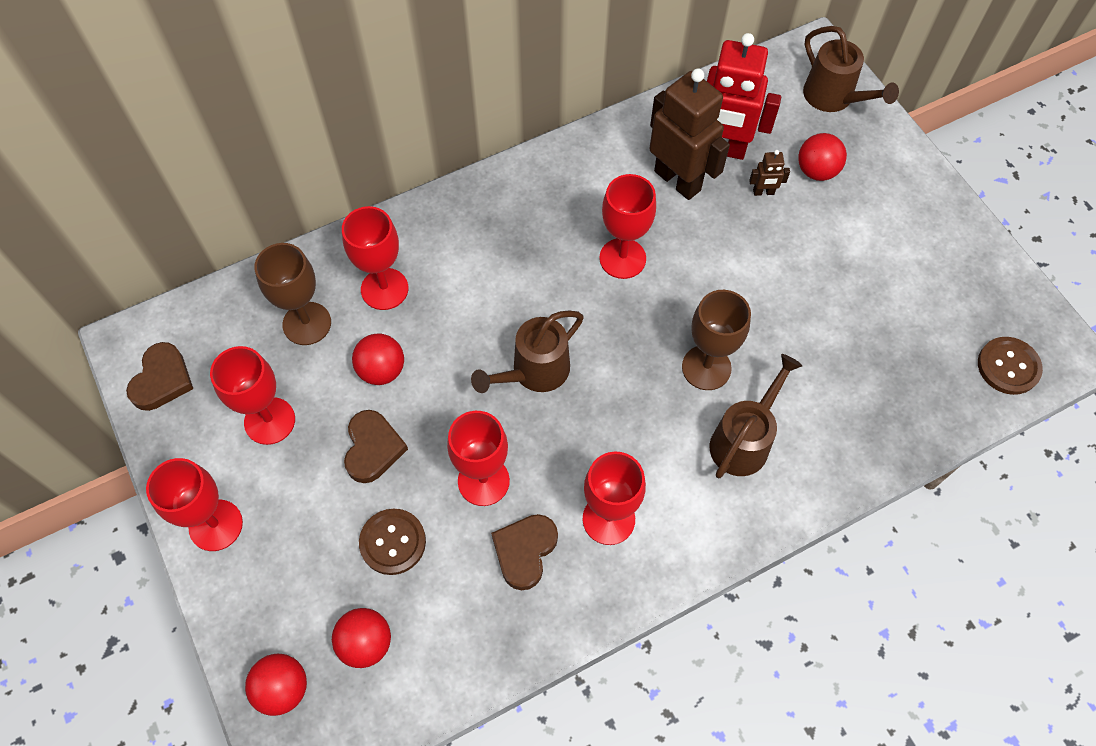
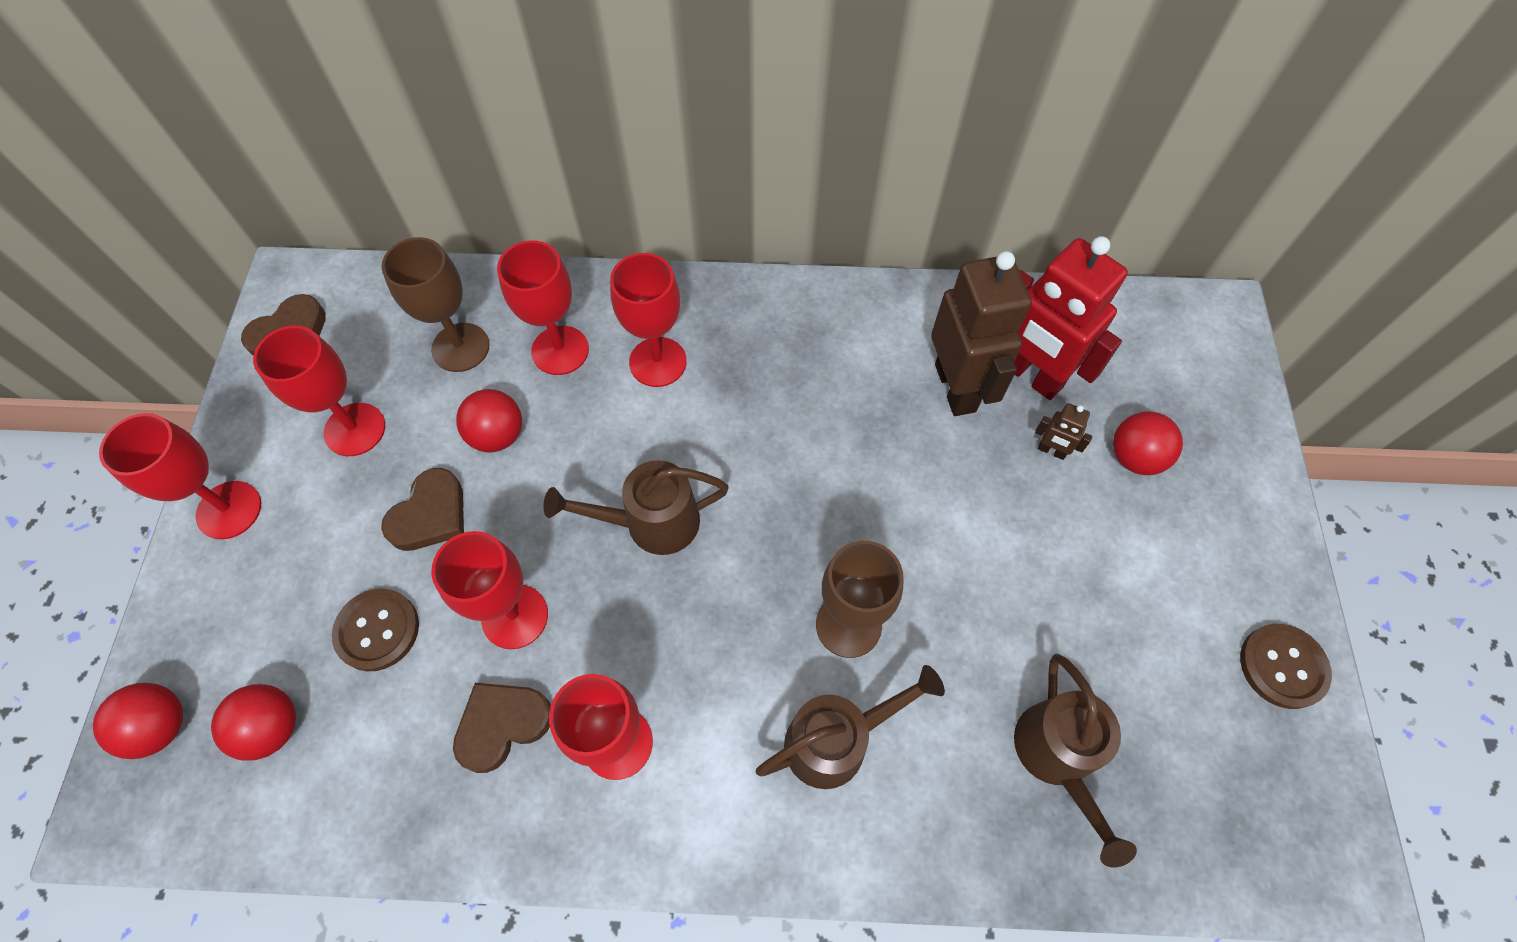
camera: 30 degrees right, 0 degrees up
(622, 258) = (834, 445): red goblet -> red goblet (658, 362)
(834, 98) = (1211, 381): brown watering can -> brown watering can (1058, 758)
(1008, 366) = (1248, 843): brown button -> brown button (1282, 666)

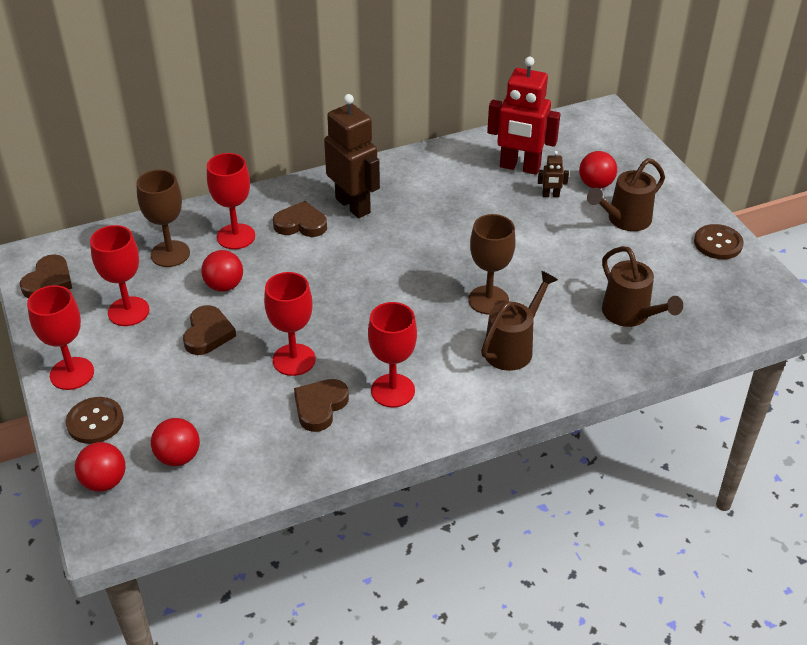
camera: 25 degrees left, 20 degrees down
(377, 630) = (213, 394): brown button -> brown button (95, 422)
(650, 523) = (346, 294): brown watering can -> brown watering can (624, 220)
(658, 362) = (301, 224): red goblet -> brown heart
(956, 387) = (482, 184): brown robot -> brown robot (353, 205)

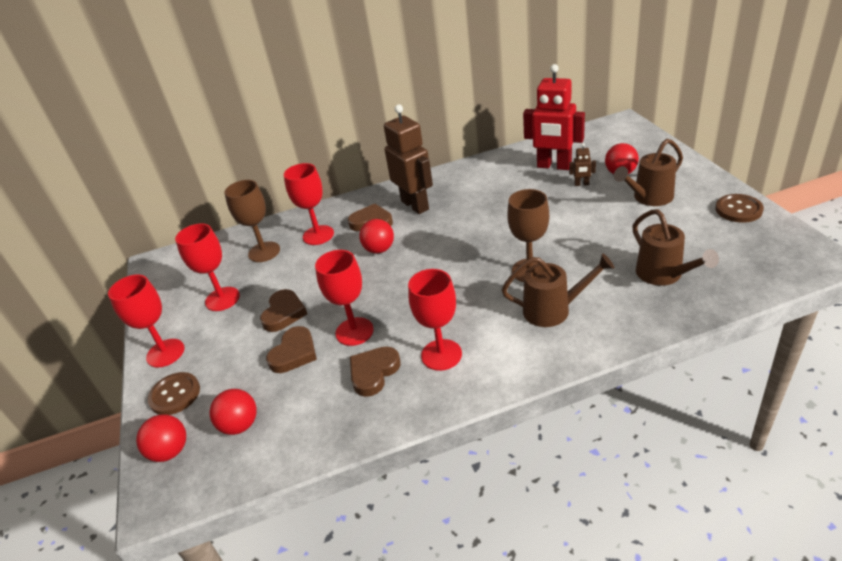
camera: 10 degrees right, 5 degrees down
(49, 281) = (165, 279): brown heart -> brown heart (294, 353)
(224, 286) = (303, 273): red ball -> red ball (379, 249)
(513, 347) = (554, 310): brown watering can -> brown watering can turned 45 degrees clockwise

